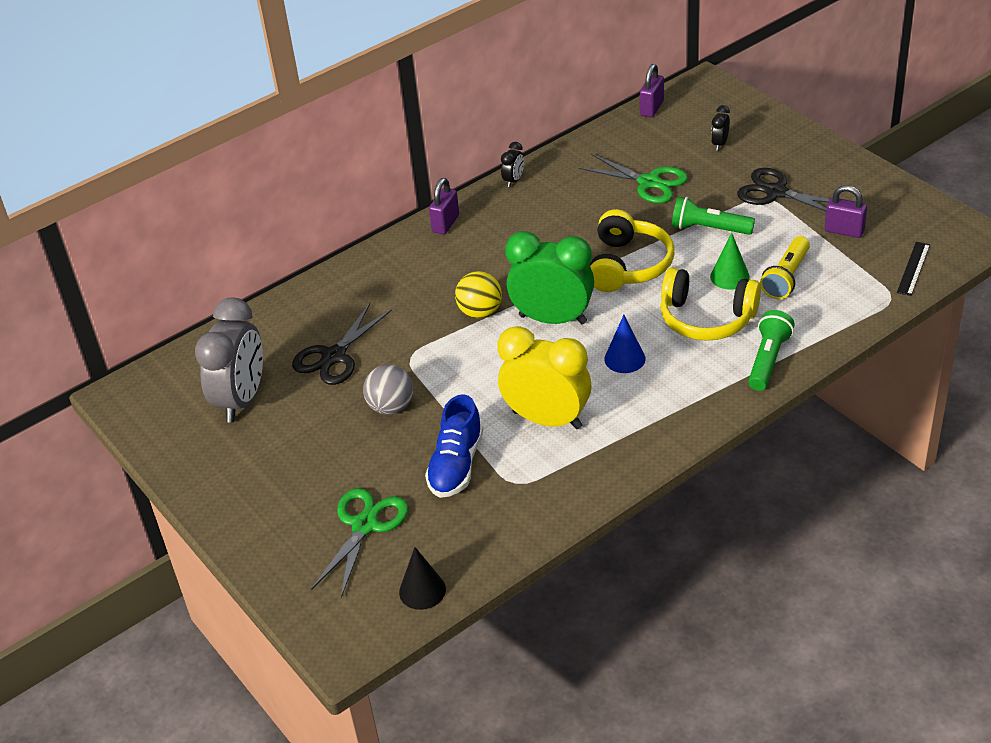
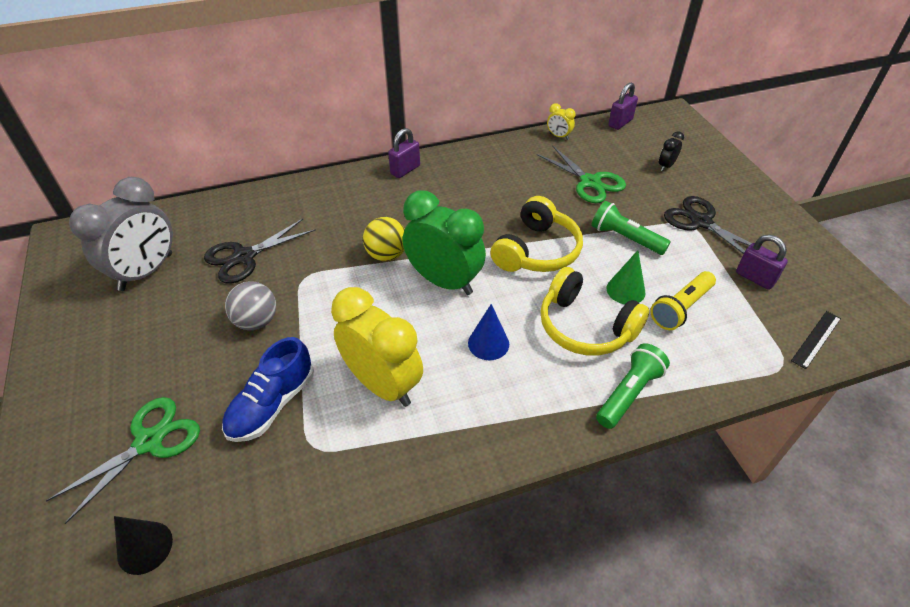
camera: 15 degrees right, 5 degrees up
(513, 180) = (479, 150): black clock -> none
(592, 141) = (558, 136): none -> yellow clock

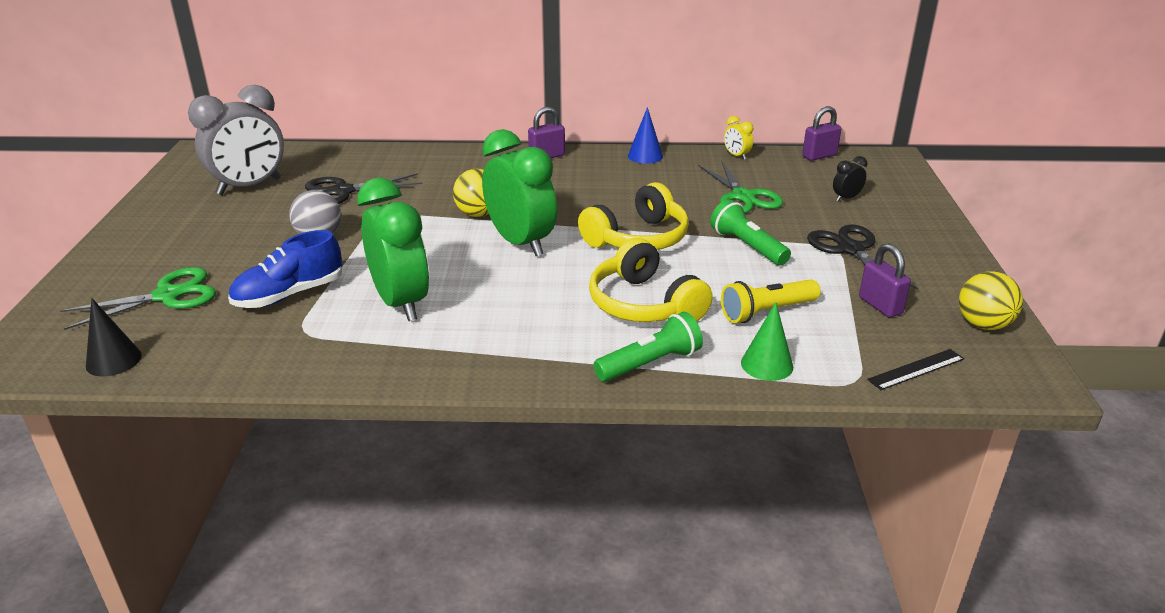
camera: 20 degrees right, 15 degrees down
(382, 384) = (401, 303): yellow clock -> green clock
(488, 343) = (529, 296): blue cone -> blue cone (645, 156)
(625, 290) = (713, 286): green cone -> green cone (767, 364)
(832, 278) = (983, 324): none -> yellow ball

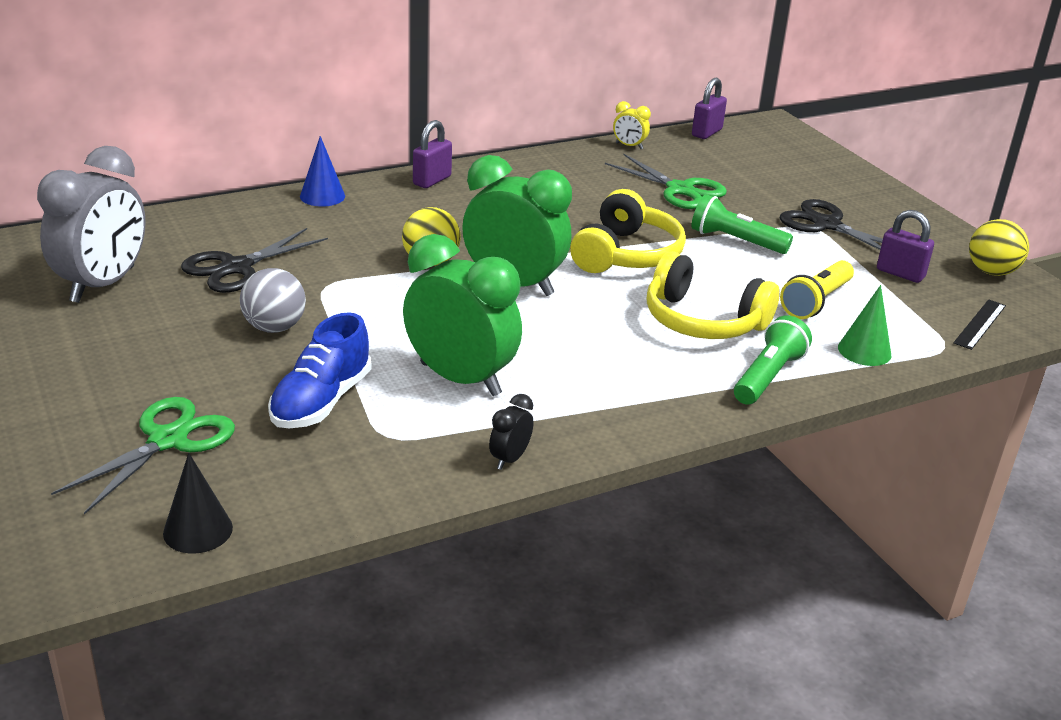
camera: 30 degrees left, 0 degrees up
(645, 156) = (537, 162): blue cone -> blue cone (322, 196)
(846, 198) = (773, 174): black clock -> black clock (510, 459)

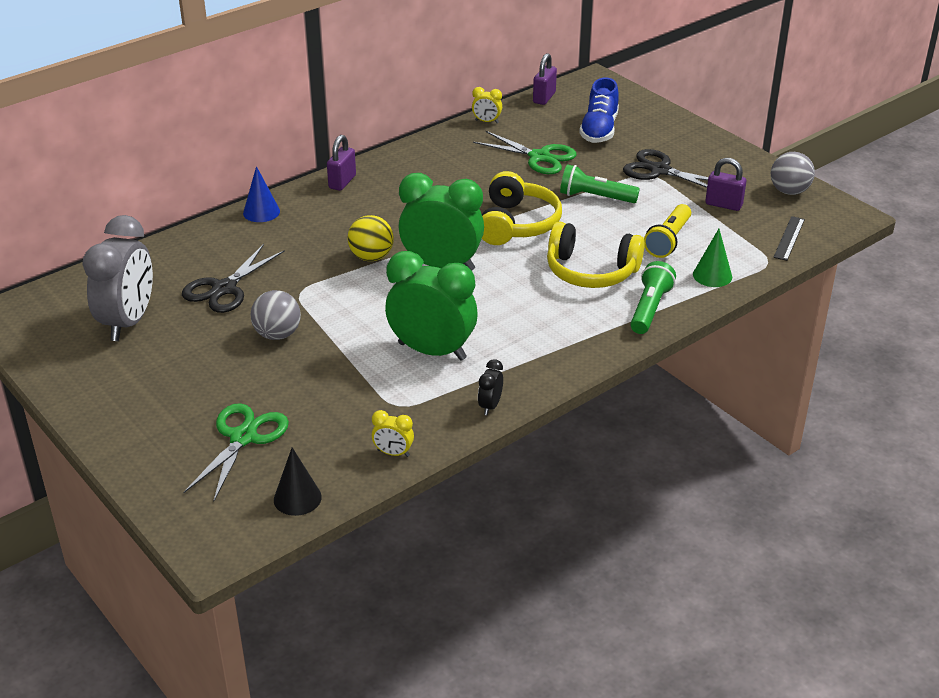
camera: 10 degrees left, 5 degrees up
(321, 401) = (339, 387): blue shoe -> blue shoe (599, 130)
(354, 495) = (393, 453): none -> yellow clock
(991, 272) = (789, 191): yellow ball -> grey ball

